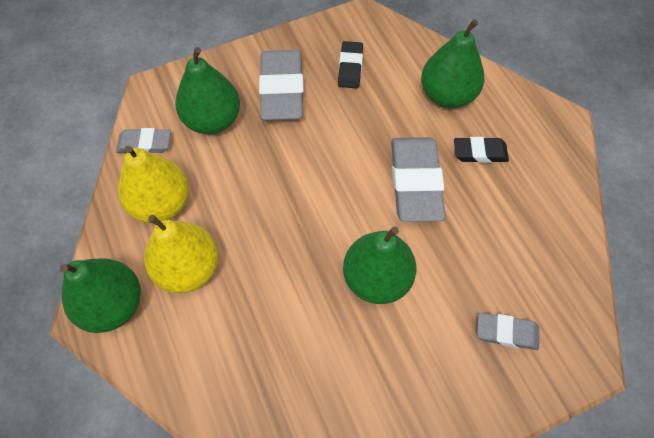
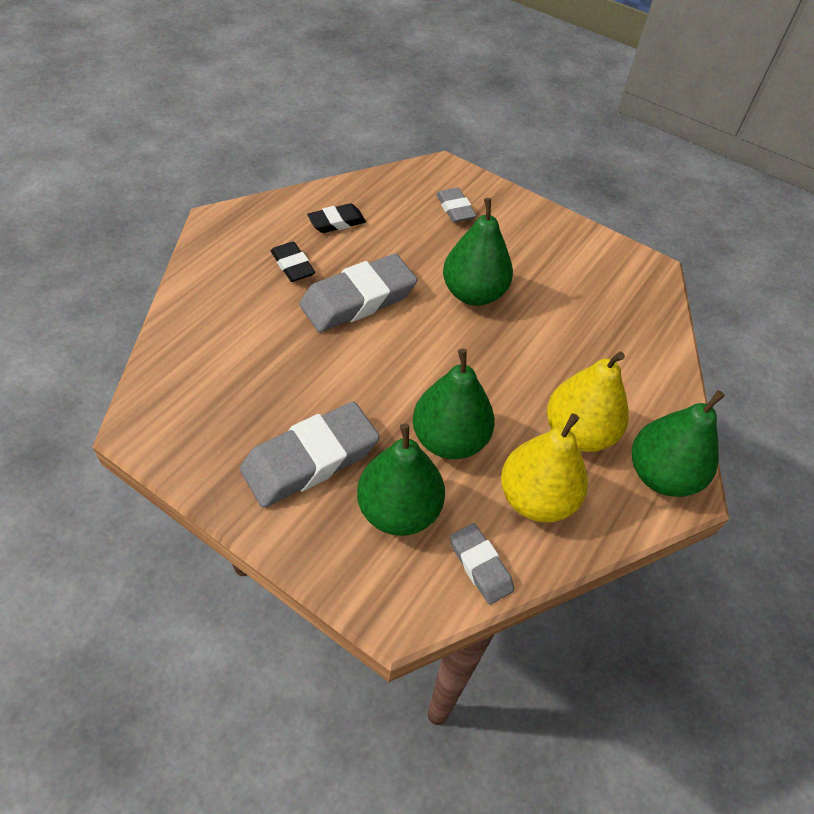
camera: 125 degrees left, 10 degrees down
(350, 68) = (237, 406): black eraser -> black eraser (336, 222)
(447, 95) = (232, 308): green pear -> green pear (449, 439)

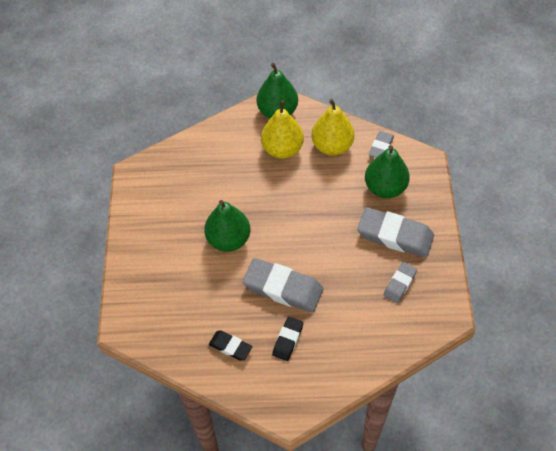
camera: 120 degrees left, 5 degrees up
(449, 439) = (333, 192): green pear -> none
(455, 209) = (161, 293): grey eraser -> grey eraser (400, 284)

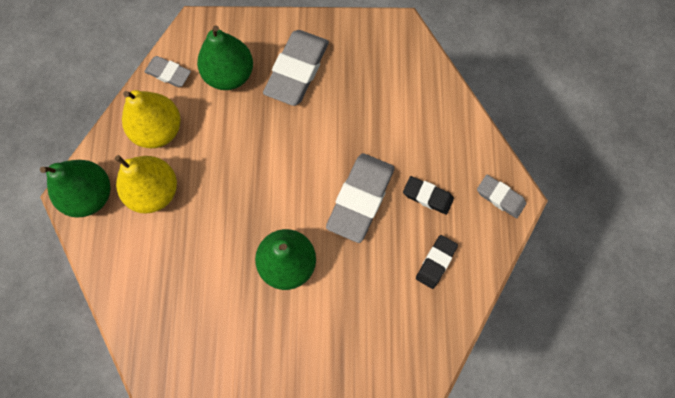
camera: 90 degrees left, 15 degrees up
(400, 284) = (360, 72): grey eraser -> grey eraser (500, 197)

